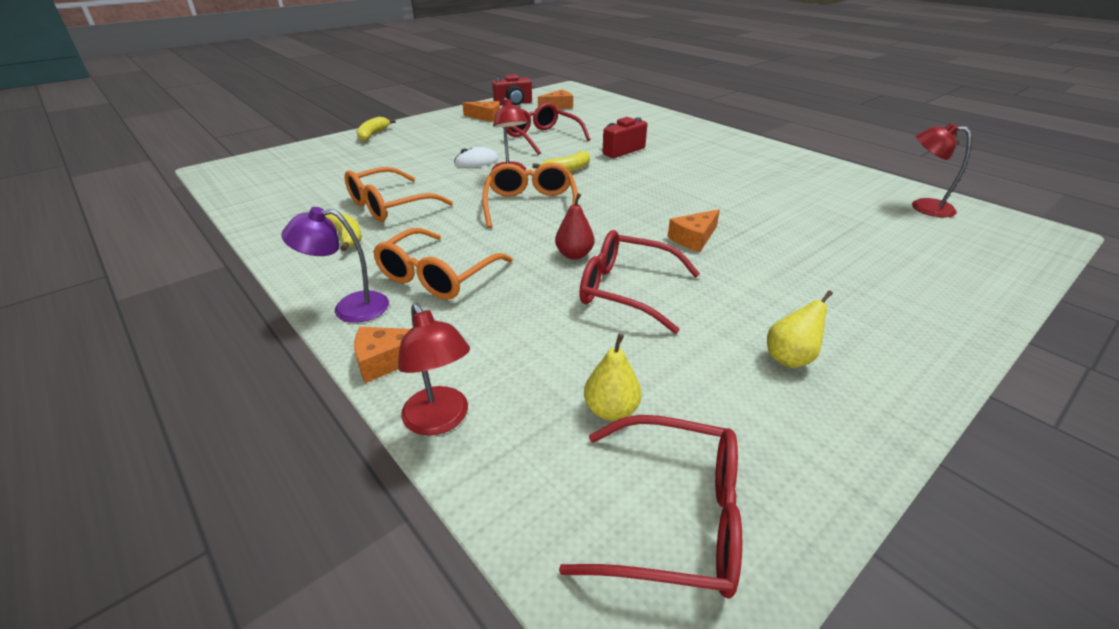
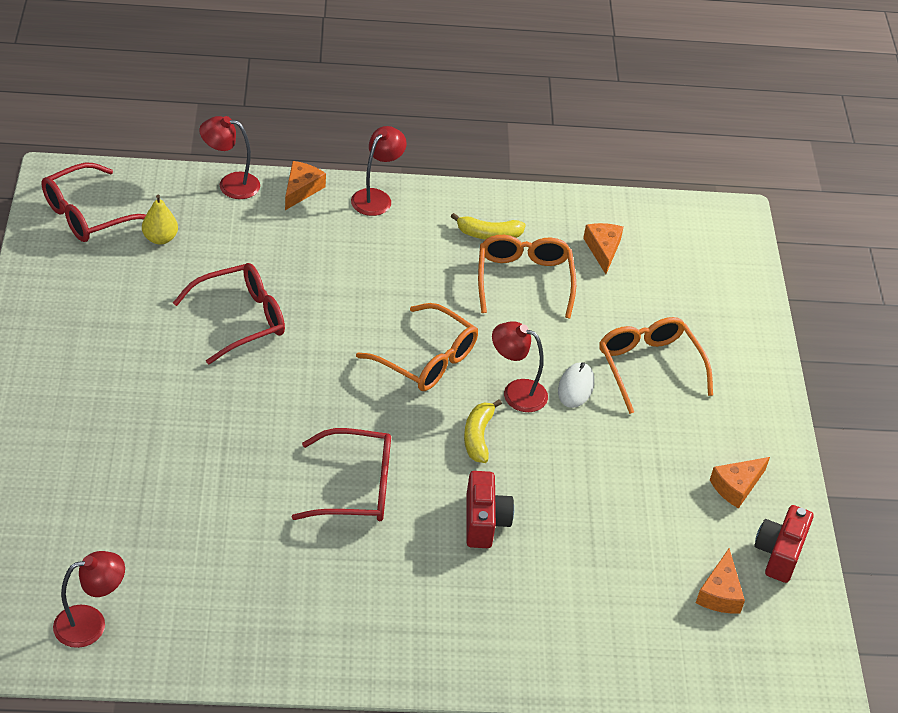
camera: 125 degrees right, 10 degrees up
(349, 308) = (376, 197): purple lamp -> red lamp
(373, 135) = (754, 355): yellow banana -> none
(437, 276) = (370, 249): orange glasses -> orange glasses (649, 367)
(542, 137) = (600, 485): red glasses -> red glasses (356, 487)
(574, 255) = (314, 327): red pear -> none
(693, 238) = (252, 409): orange cheese -> orange cheese (603, 250)
(790, 358) = (95, 331): yellow pear -> none

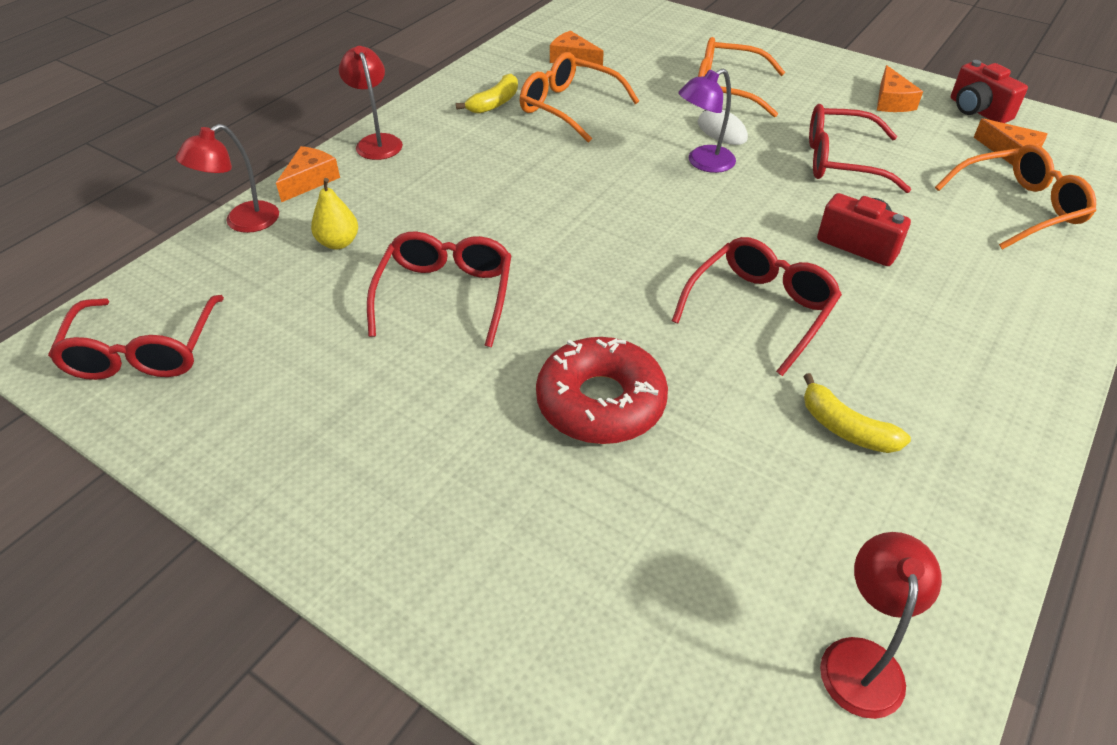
camera: 50 degrees left, 0 degrees up
(160, 238) = (256, 306): yellow pear -> yellow pear (338, 243)
(201, 438) = (600, 402): none -> red donut
(301, 189) = (310, 180): orange cheese -> orange cheese turned 60 degrees clockwise
(426, 359) = (618, 195): orange glasses -> orange glasses (1019, 207)
(478, 437) = (744, 205): yellow banana -> yellow banana (846, 428)
(516, 392) = (703, 163): red lamp -> purple lamp
(598, 478) = (841, 161): none -> red glasses

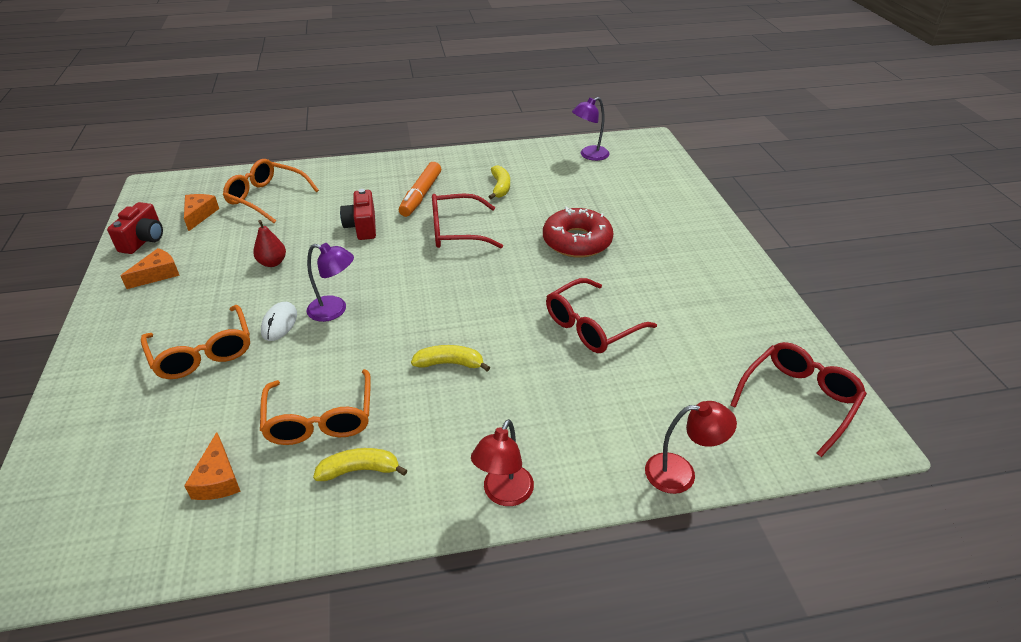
camera: 135 degrees left, 5 degrees down
(310, 180) = (597, 485): orange cheese -> none
(338, 243) = (623, 404): yellow pear -> none
(535, 185) = (449, 363): none -> yellow banana
(841, 161) = (272, 263): red glasses -> red pear
(862, 659) = (589, 155): red lamp -> purple lamp
(900, 331) = (421, 195): none -> orange marker

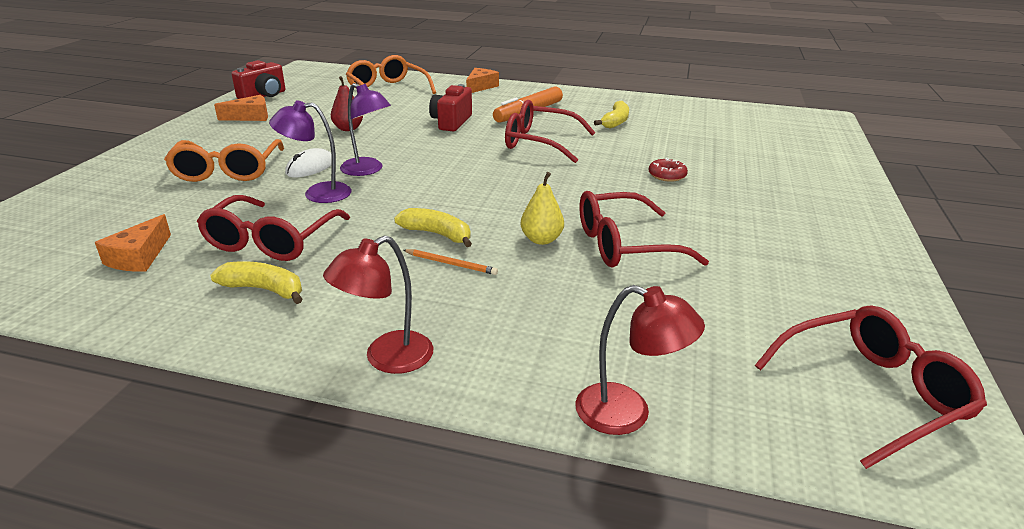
camera: 25 degrees right, 10 degrees down
(199, 215) = (322, 90): orange cheese -> orange cheese (480, 87)
(320, 419) = (271, 241): orange glasses -> red glasses
(482, 390) = (451, 264): none -> orange pencil
(530, 341) = (541, 239): none -> yellow pear
(577, 241) = (667, 175): red donut -> red donut, size x0.45
(589, 155) = (737, 117): purple lamp -> purple lamp (317, 193)

